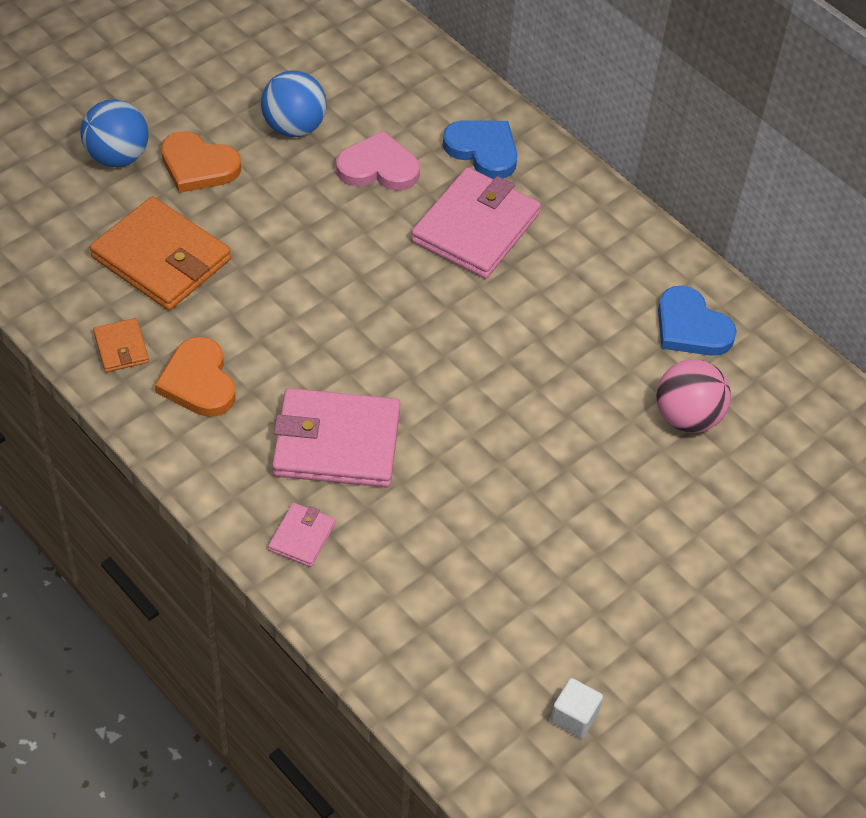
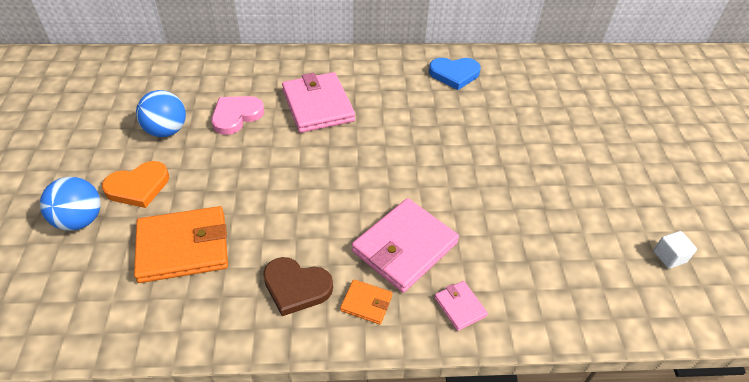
camera: 50 degrees left, 5 degrees down
(121, 348) = (227, 313): orange wallet -> orange wallet (366, 303)
(198, 381) = (296, 287): orange heart -> brown heart
(483, 150) = (273, 74): blue heart -> none
(687, 417) = (506, 105): pink ball -> none

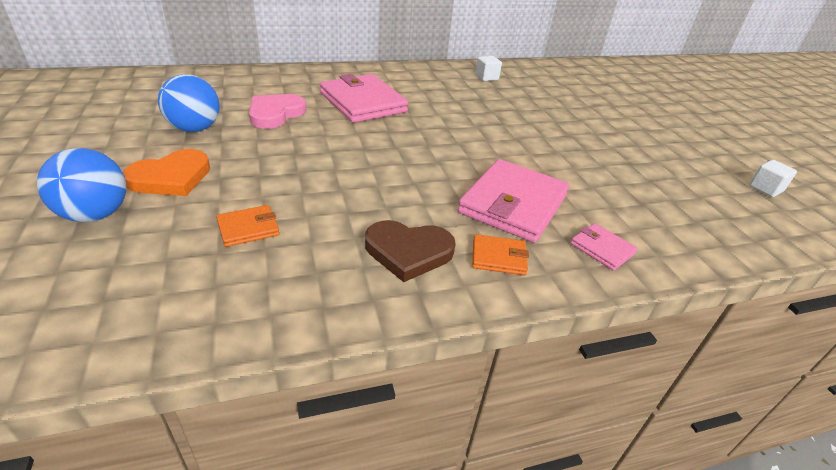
camera: 15 degrees left, 10 degrees down
(183, 247) = (248, 228): orange wallet -> orange wallet, size x0.47
(454, 74) = (486, 77): blue heart -> white cube

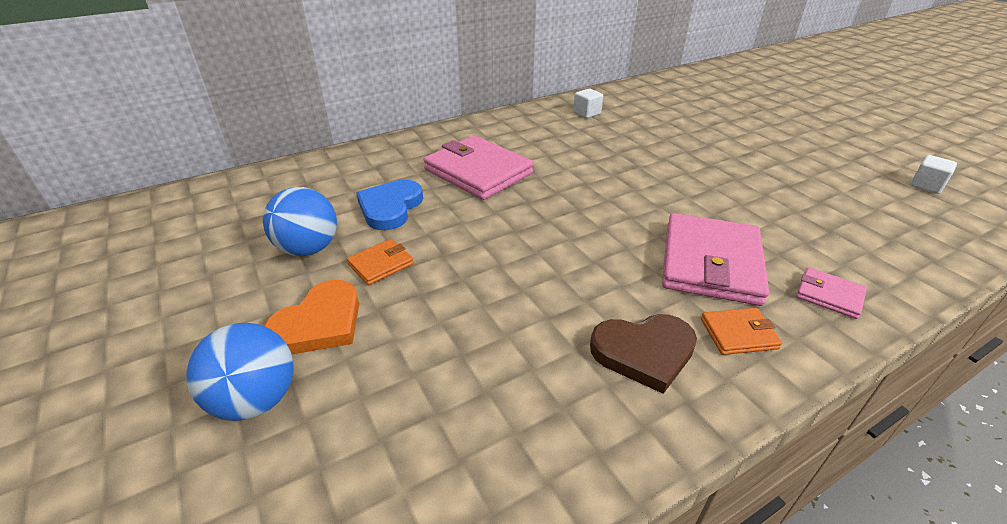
camera: 10 degrees left, 0 degrees up
(248, 228) = (451, 369): orange wallet -> orange wallet (381, 264)
(275, 114) = (390, 207): pink heart -> blue heart

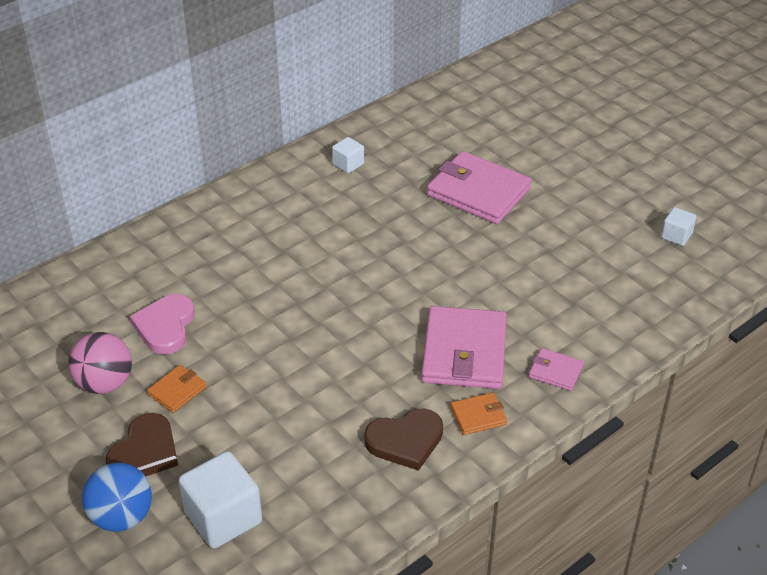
camera: 10 degrees left, 5 degrees up
(308, 248) = (105, 383): blue ball -> pink ball
(319, 323) = (145, 452): orange heart -> brown heart
(386, 421) = (223, 517): none -> white cube
(390, 207) = (165, 326): blue heart -> pink heart
(478, 172) = (242, 269): pink wallet -> pink wallet (478, 192)

